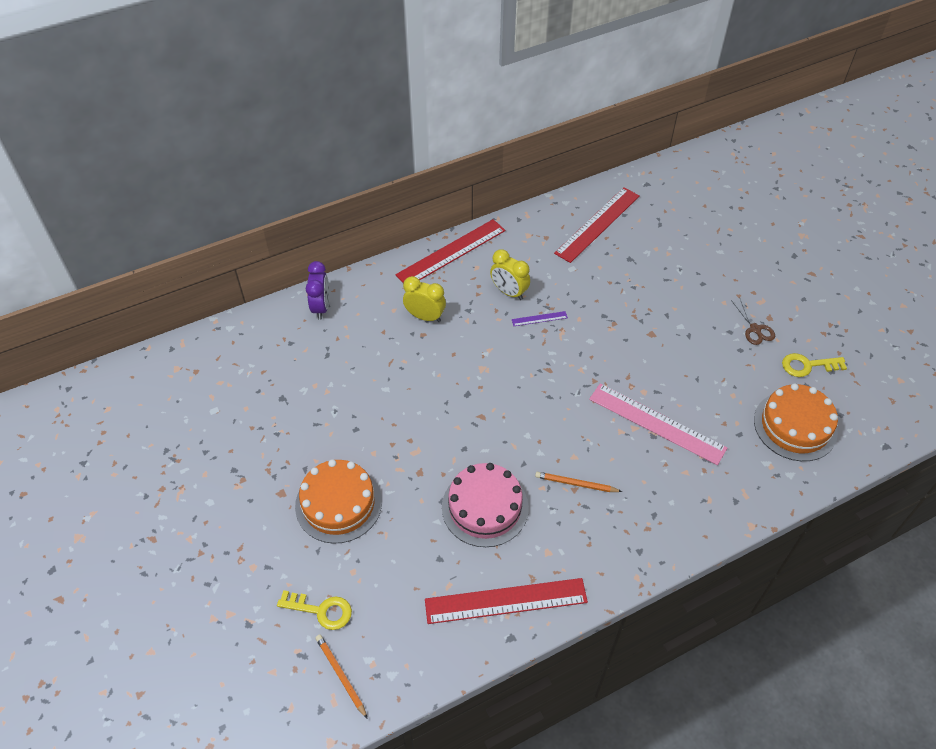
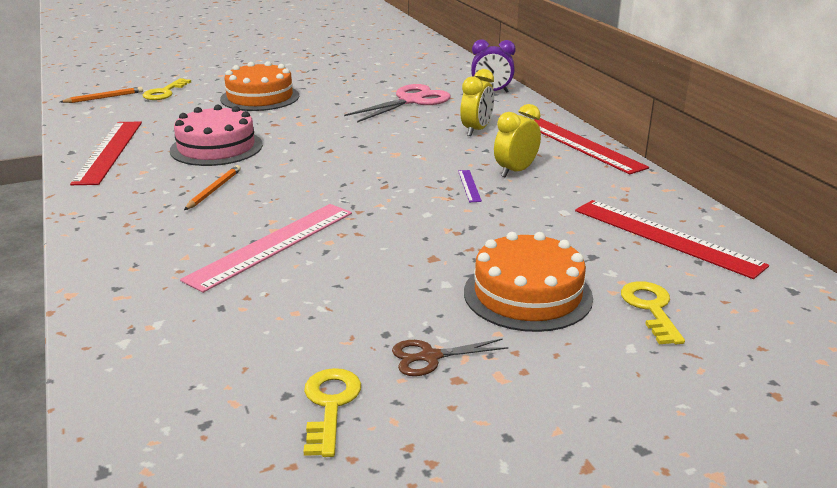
camera: 95 degrees right, 25 degrees down
(348, 368) = (411, 101): none -> pink scissors
(681, 240) = (651, 308): none -> yellow key
(795, 426) = (207, 364): orange cake -> orange cake (527, 294)

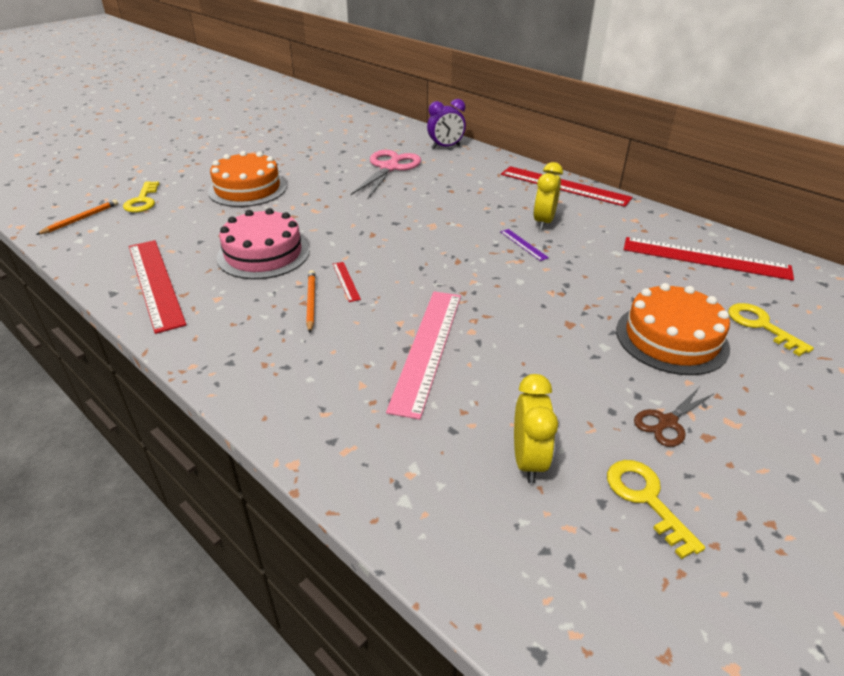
camera: 25 degrees left, 10 degrees up
(262, 181) = (346, 281): none -> red ruler
(476, 130) = (473, 188): yellow clock -> yellow clock (528, 460)

